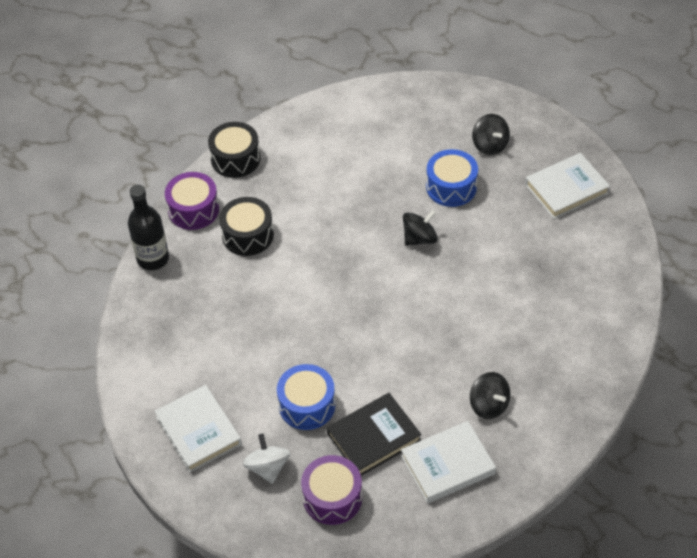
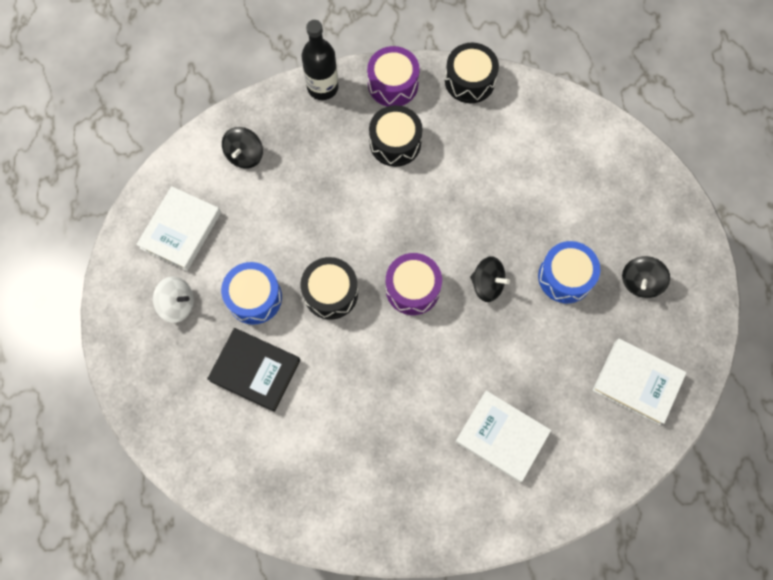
camera: 55 degrees right, 20 degrees up
(267, 467) = (178, 304): white spinning top -> white spinning top turned 60 degrees clockwise
(332, 497) = (179, 372): purple drum -> purple drum (412, 288)
(345, 347) = (330, 293): none -> black drum
(448, 465) = (263, 448): white book -> white book (501, 437)
(489, 405) = (345, 448): black spinning top -> black spinning top (245, 155)

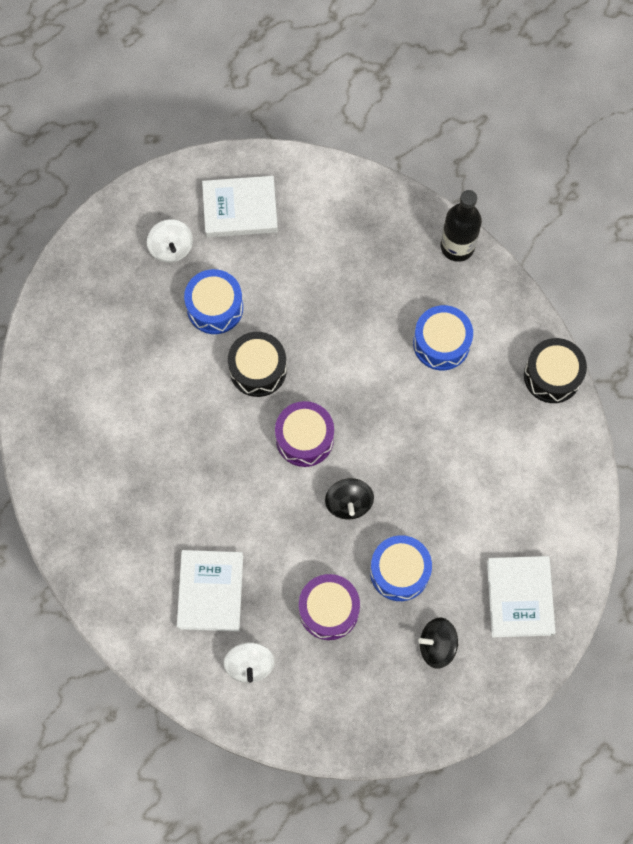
camera: 60 degrees right, 0 degrees up
(245, 155) = (345, 219): black spinning top -> none
(255, 370) = (150, 347): black book -> none
(393, 84) = (502, 307): purple drum -> purple drum (329, 610)
(395, 143) = (441, 343): black drum -> blue drum
(582, 438) = (250, 665): none -> white spinning top
(637, 382) = (333, 690): white book -> white book (520, 597)

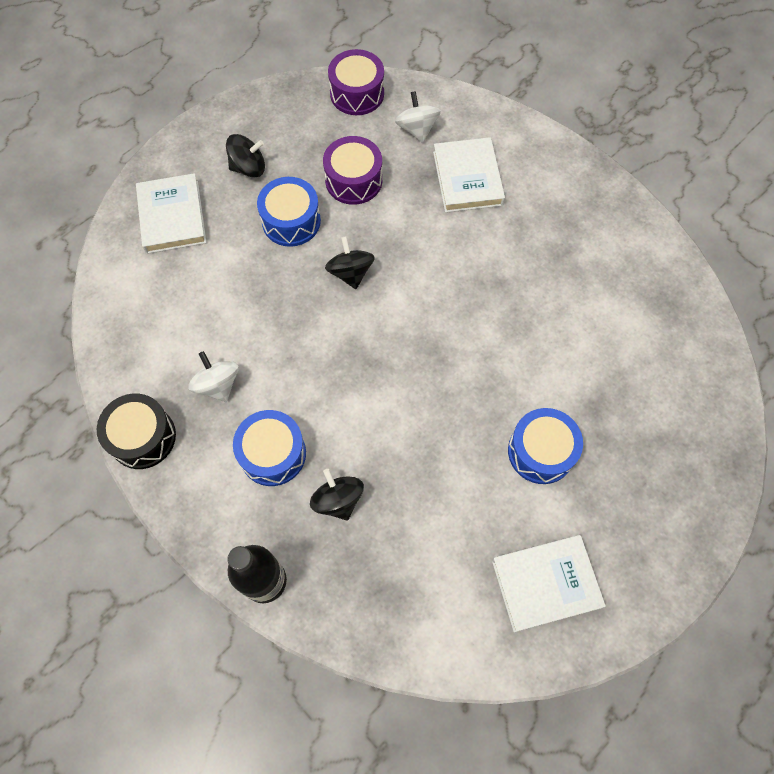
camera: 170 degrees right, 5 degrees down
(171, 248) = (613, 516): white spinning top -> white spinning top (218, 385)
(258, 369) = (474, 390): black drum -> none
(304, 438) = (408, 326): purple drum -> purple drum (357, 93)
(391, 297) = (338, 500): none -> black spinning top

